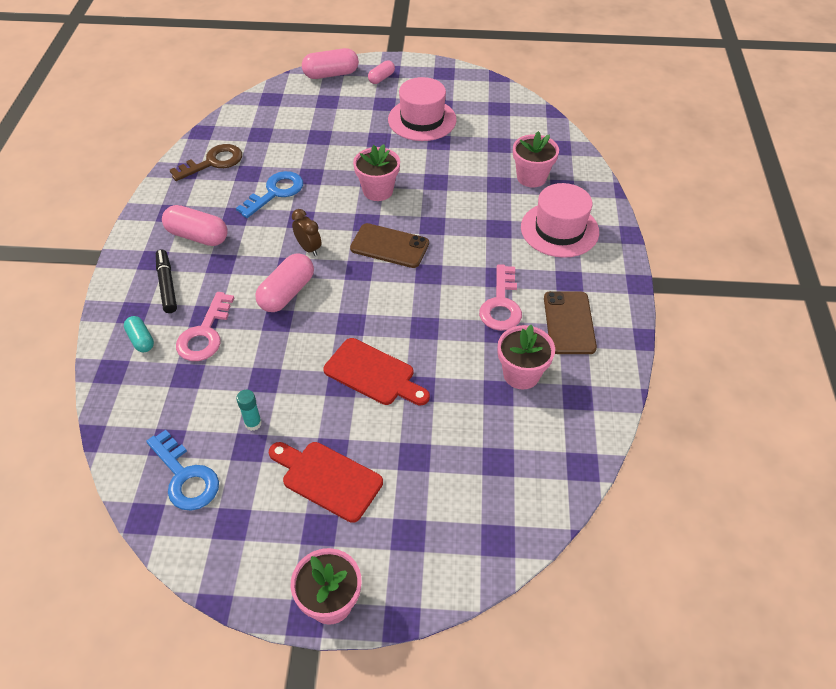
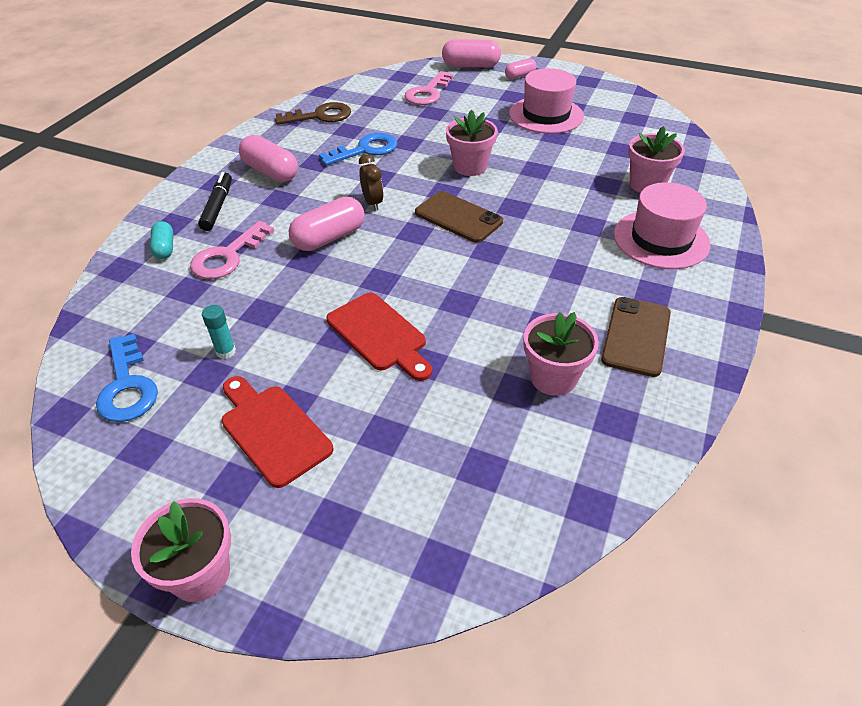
camera: 20 degrees right, 5 degrees down
(501, 304) = (559, 299): pink key -> pink key (428, 93)

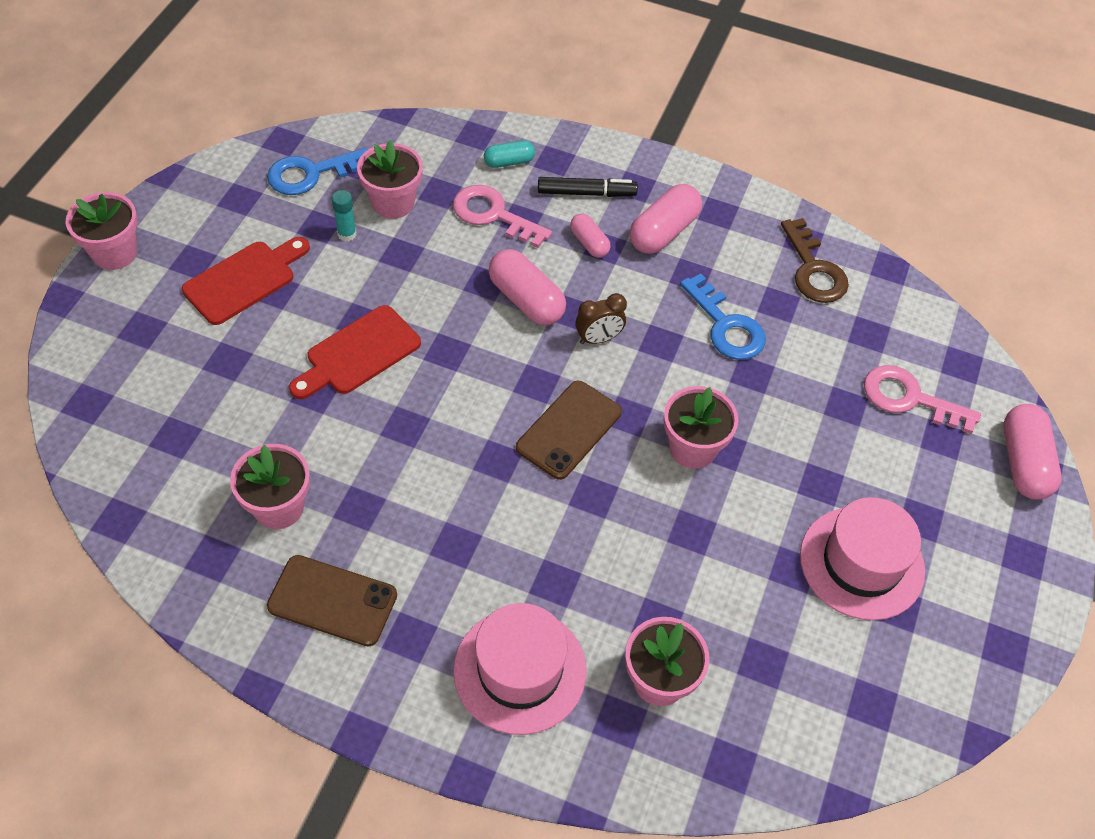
camera: 85 degrees right, 10 degrees up
(192, 320) = (393, 203): none -> pink flower pot
(520, 76) = (1001, 536): pink capsule -> pink capsule (589, 243)

